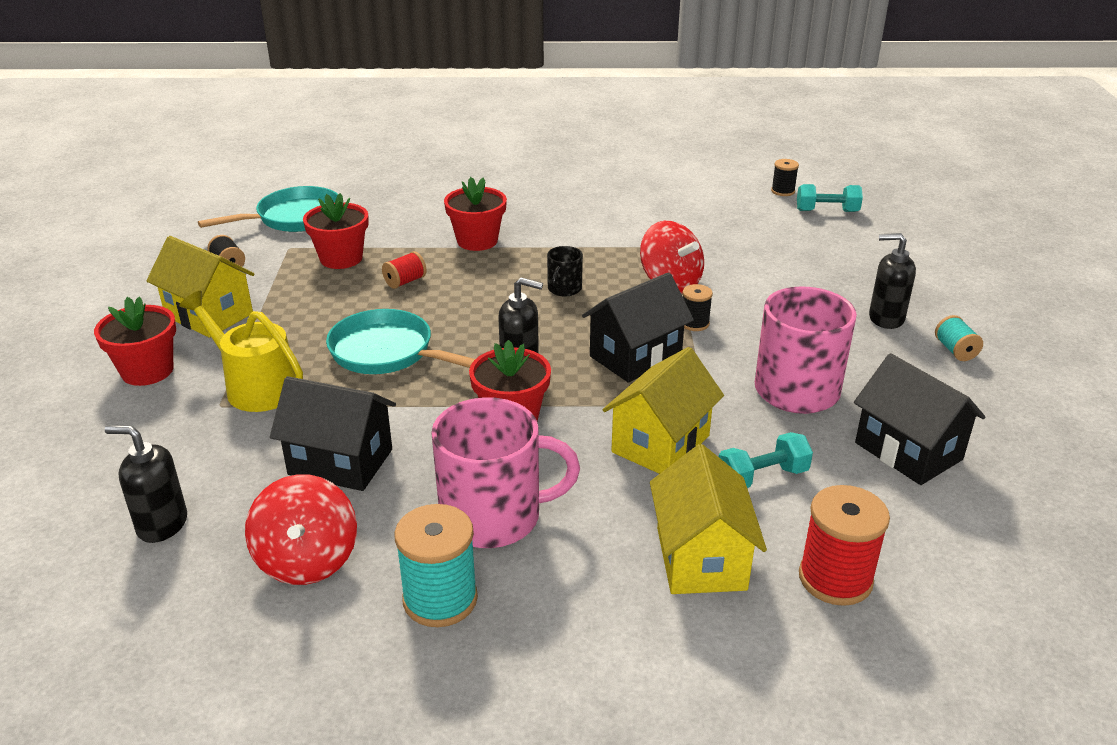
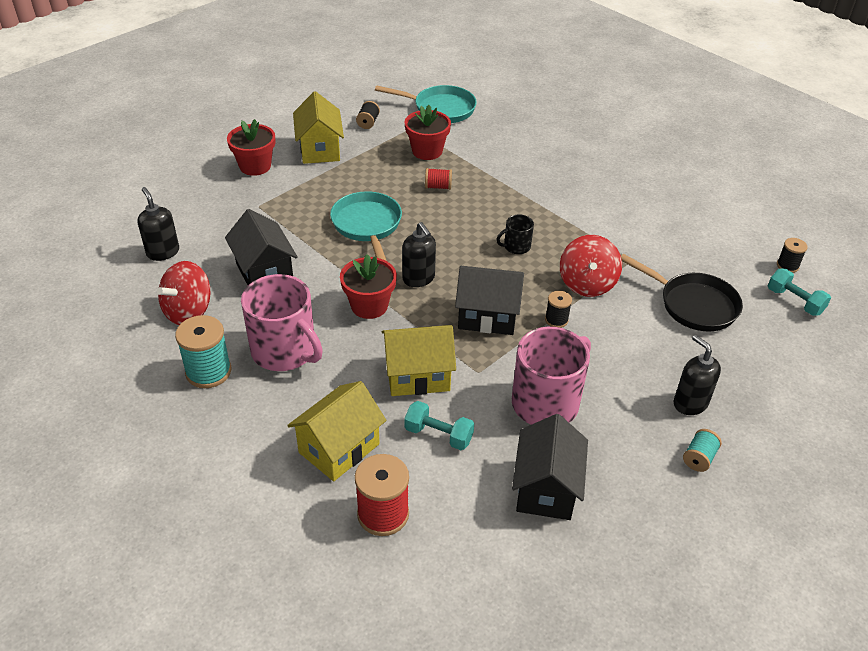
camera: 45 degrees right, 10 degrees up
(256, 386) = (285, 206): yellow watering can -> none
(477, 241) = (516, 183): red flower pot -> none
(770, 252) = (693, 305): none -> black pan

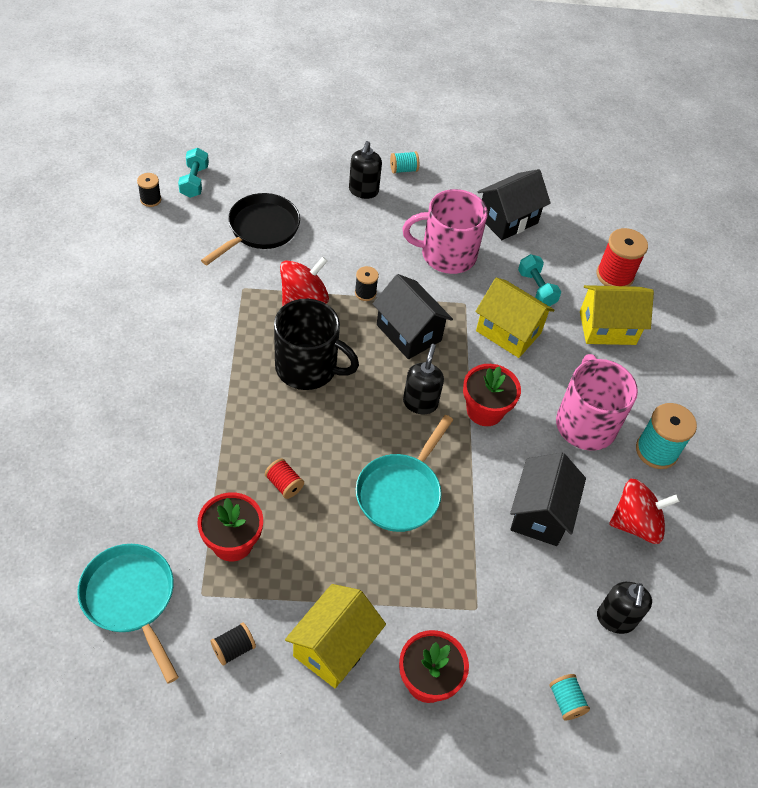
camera: 140 degrees left, 10 degrees up
(166, 201) = (566, 701): none -> turquoise spool
(516, 246) = (308, 367): black mug -> black mug, size x2.12
(693, 305) = (260, 230): black pan -> black pan turned 45 degrees clockwise

